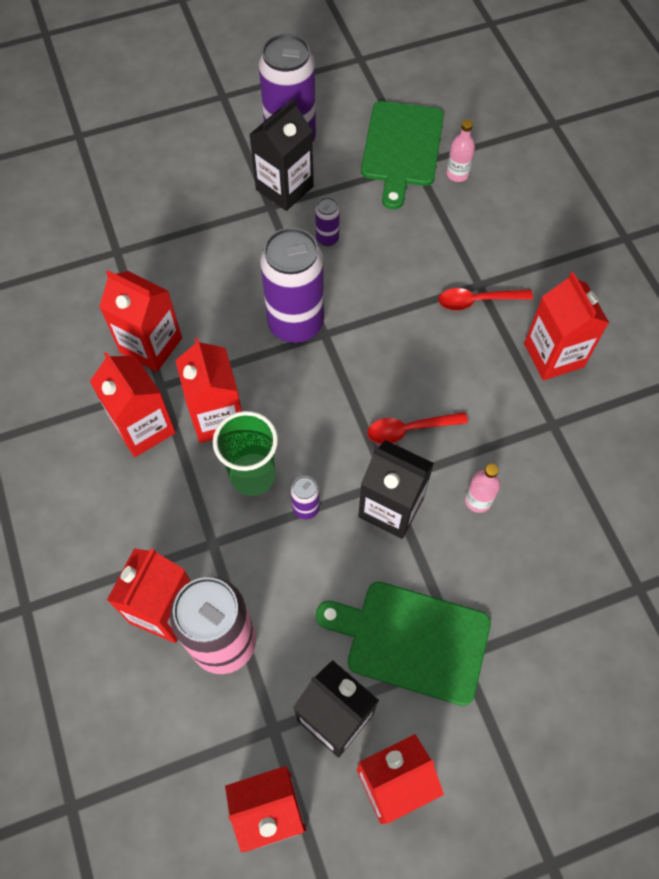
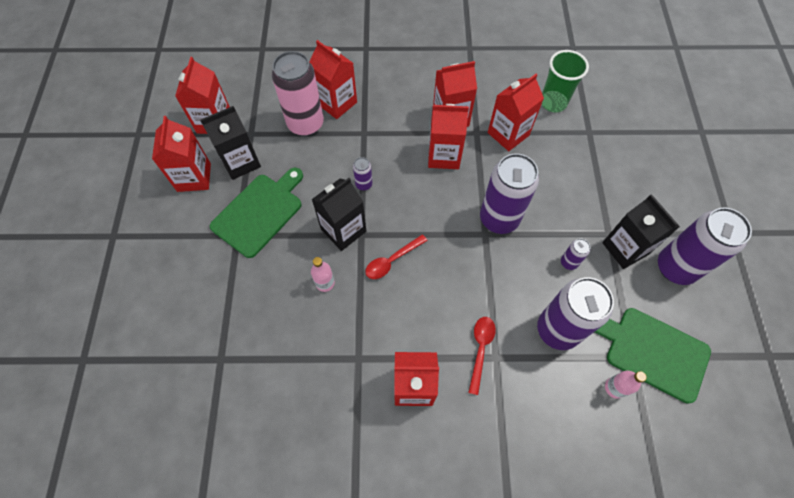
camera: 110 degrees right, 0 degrees up
(252, 476) = (396, 163): green cup -> green cup (553, 103)
(409, 429) = (392, 260): red spoon -> red spoon turned 135 degrees counterclockwise
(418, 233) = (557, 330): none -> purple can

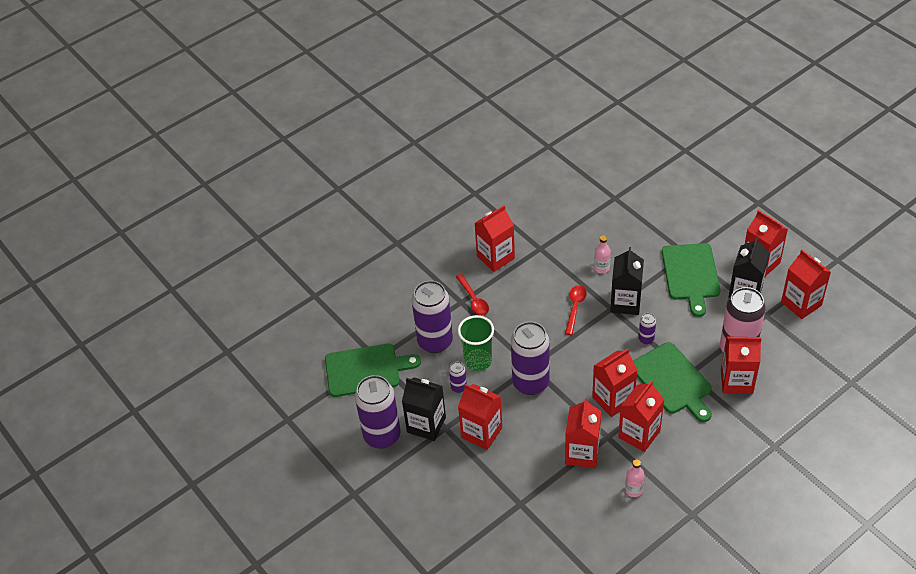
camera: 145 degrees right, 15 degrees down
(382, 137) = (672, 381): none -> green cutting board
(553, 103) = (571, 510): green cup -> green cup (478, 361)
(578, 206) = (481, 432): none -> red carton
(614, 388) = (377, 334): pink bottle -> pink bottle (633, 490)

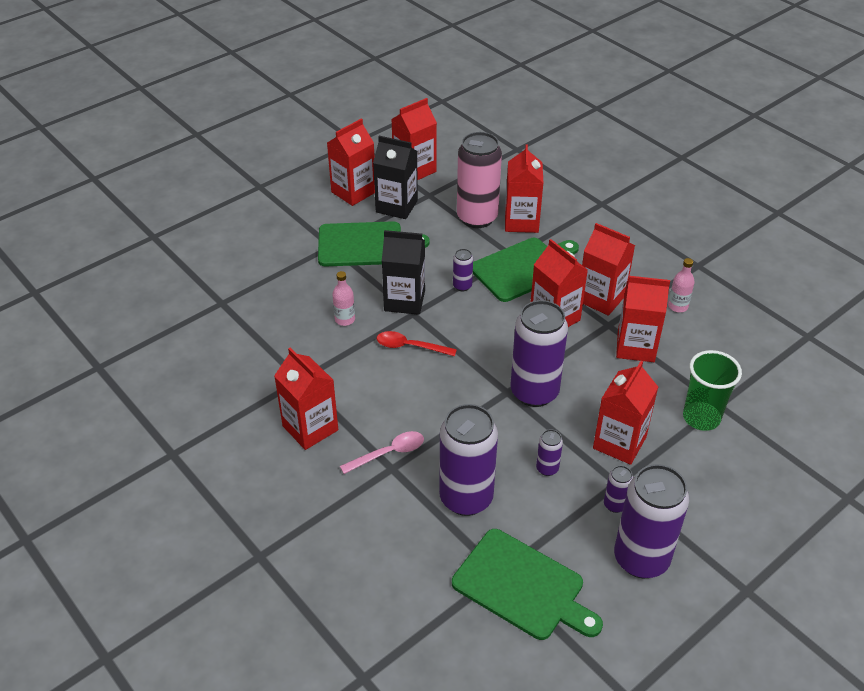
camera: 95 degrees left, 5 degrees down
(366, 370) = (522, 587): green cutting board -> green cutting board turned 135 degrees clockwise
(426, 425) = (615, 505): black carton -> purple can
(473, 299) = (388, 453): red spoon -> pink spoon
(478, 361) = (500, 447): green cup -> green cup (701, 418)

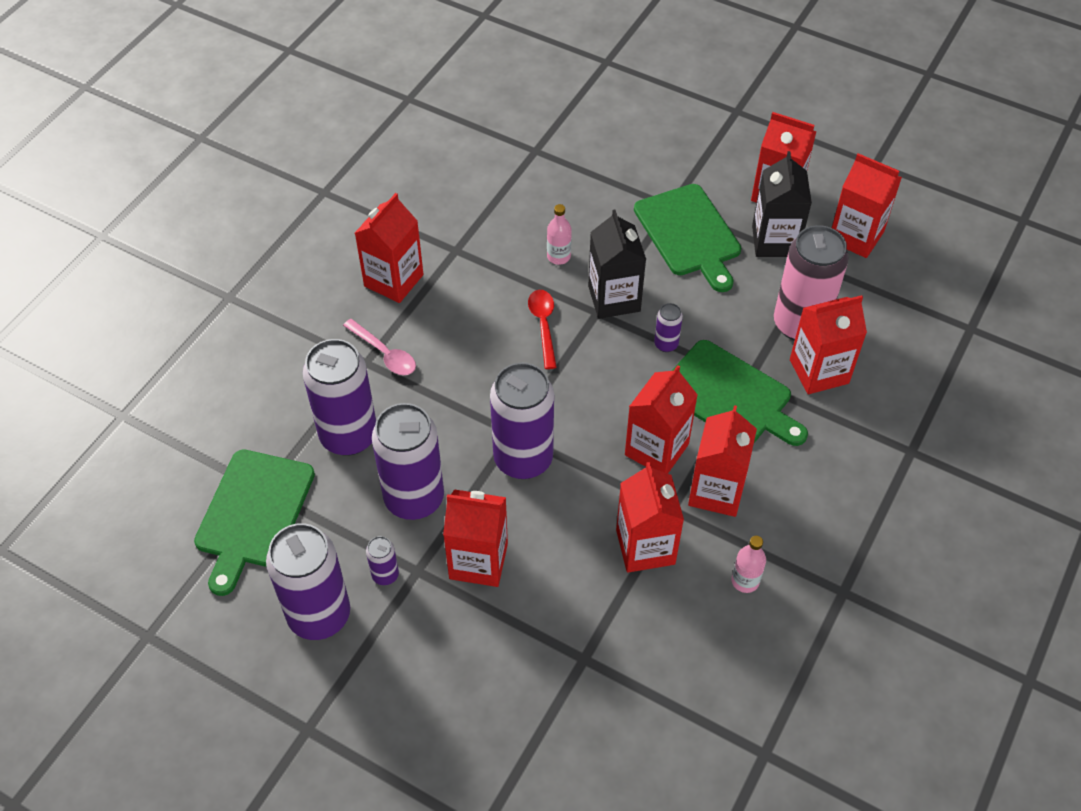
camera: 70 degrees right, 10 degrees up
(547, 468) = (414, 498): purple can -> purple can, size x2.29
(701, 418) = (552, 641): green cup -> none

